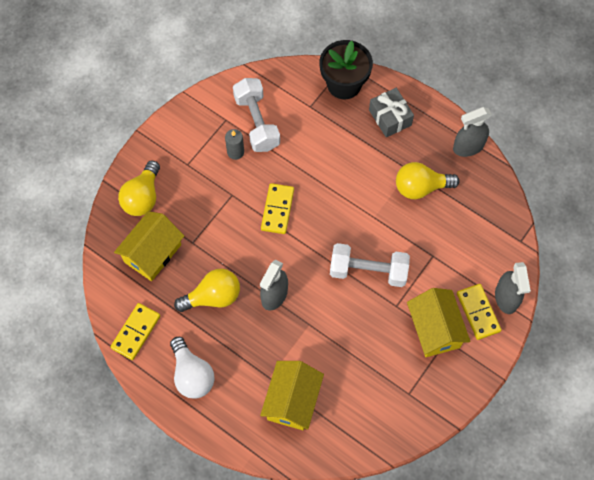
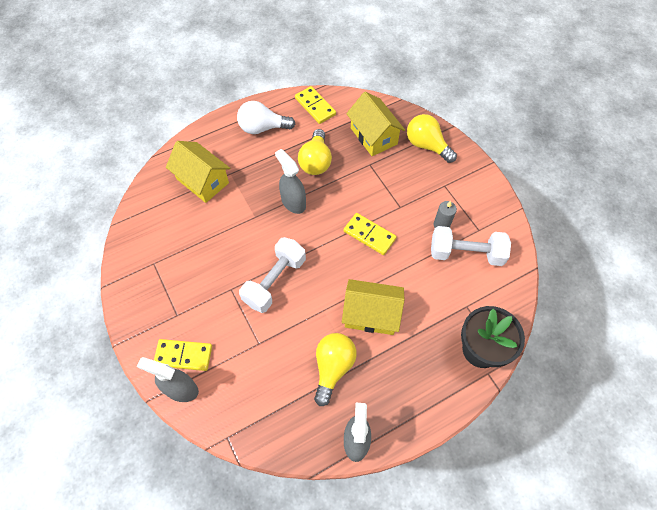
camera: 115 degrees right, 5 degrees down
(390, 117) = (424, 376): grey gift -> none
(434, 329) = (191, 310): yellow house -> yellow house (371, 314)

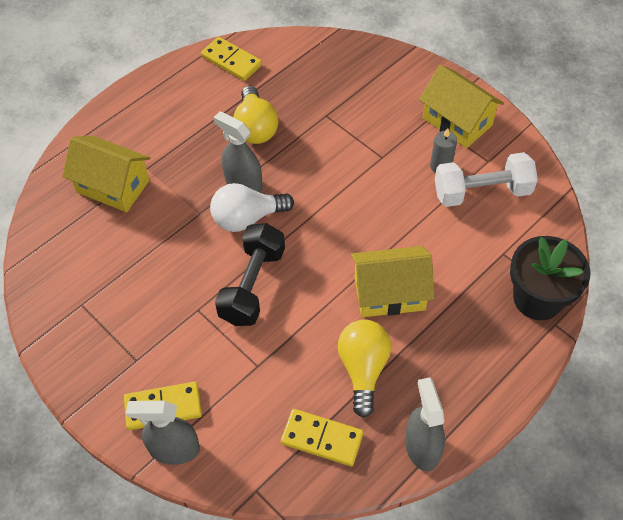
camera: 15 degrees left, 5 degrees down
(262, 128) = (171, 102): white light bulb -> white light bulb (247, 218)
(274, 281) = (252, 285): white dumbbell -> black dumbbell
(369, 235) = (355, 199): yellow domino -> yellow domino (322, 438)
(374, 136) = (319, 80): yellow house -> yellow house (457, 121)
(427, 145) = (390, 76): yellow light bulb -> none

